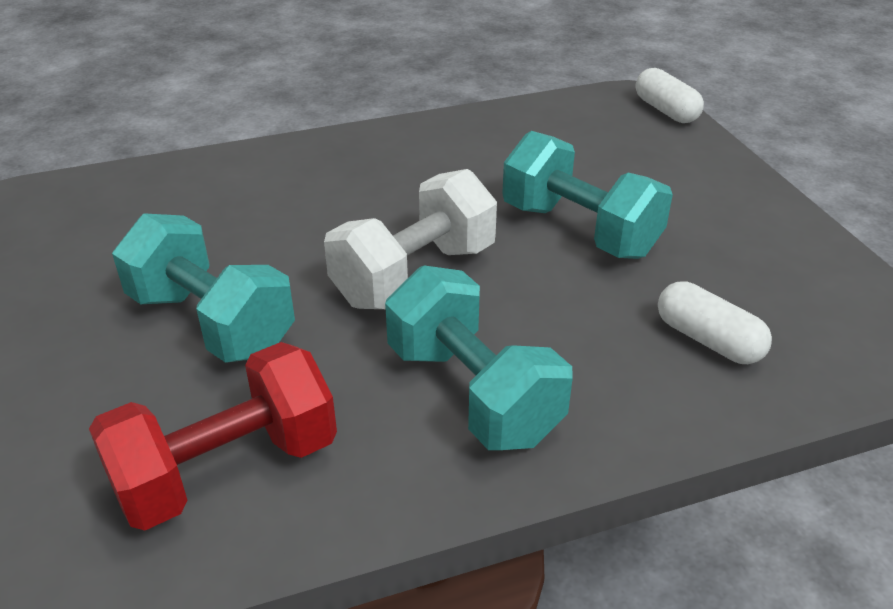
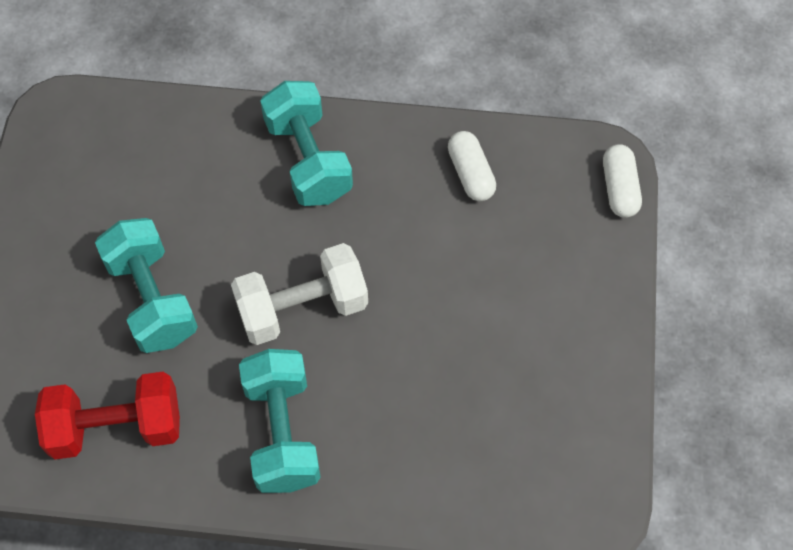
camera: 25 degrees right, 25 degrees up
(579, 230) = (445, 310): turquoise dumbbell -> turquoise dumbbell (308, 159)
(708, 340) = (460, 455): white capsule -> white capsule (470, 173)

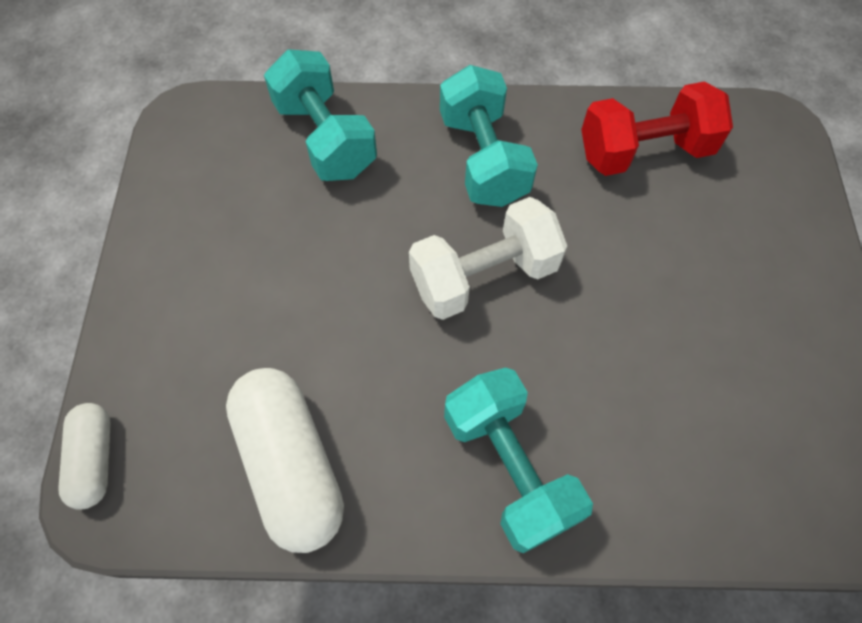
camera: 175 degrees right, 0 degrees up
(152, 299) = (652, 273): turquoise dumbbell -> turquoise dumbbell (325, 138)
(470, 173) = (291, 464): white capsule -> white capsule, size x1.77

